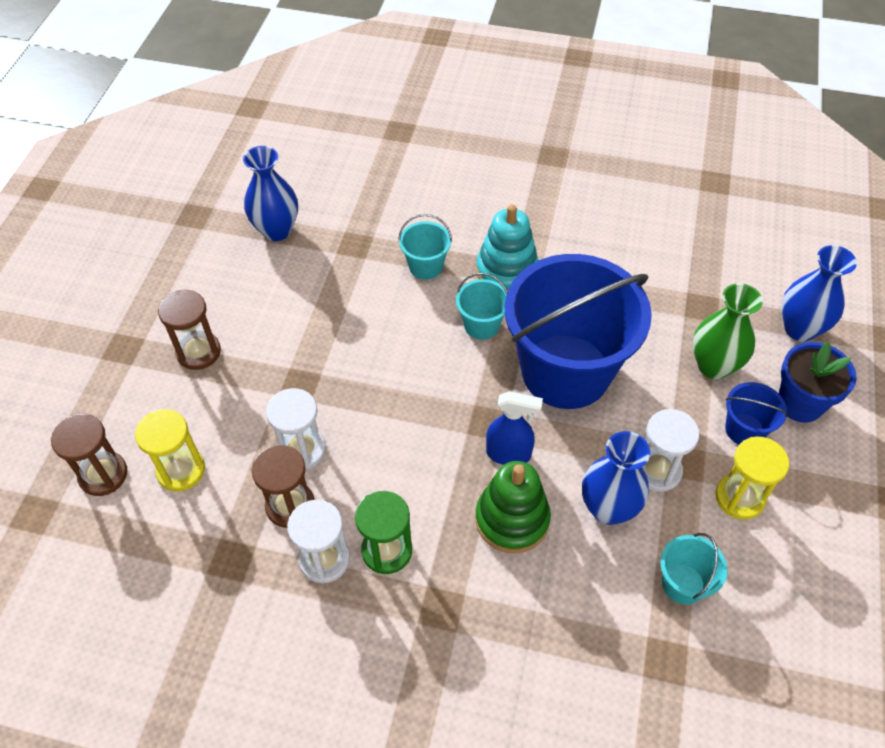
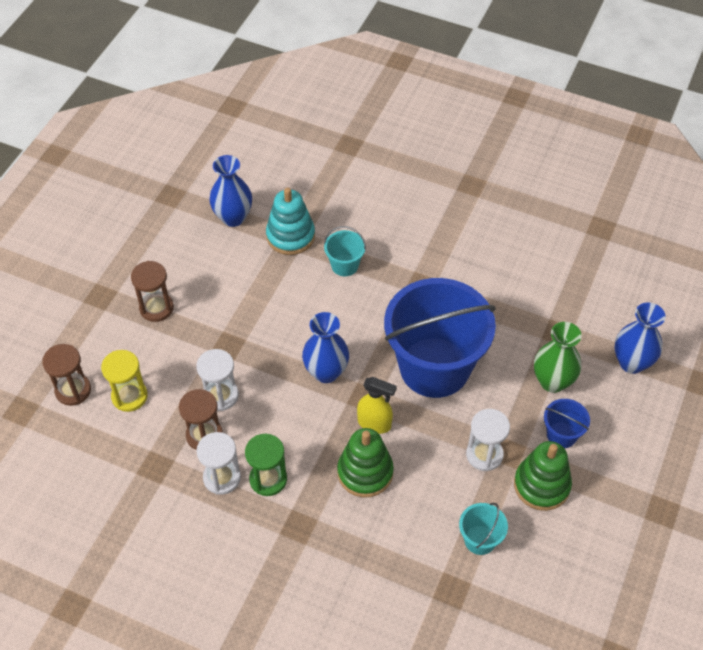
camera: 10 degrees right, 0 degrees up
(481, 325) = (378, 320): turquoise bucket -> none
(507, 270) = (408, 279): turquoise stacking toy -> turquoise stacking toy (290, 236)
(509, 454) = (374, 424): blue spray bottle -> yellow spray bottle
(608, 508) = (439, 476): blue vase -> blue vase (326, 372)
(739, 497) = (541, 485): yellow hourglass -> green stacking toy
(800, 403) = (612, 422): blue flower pot -> none

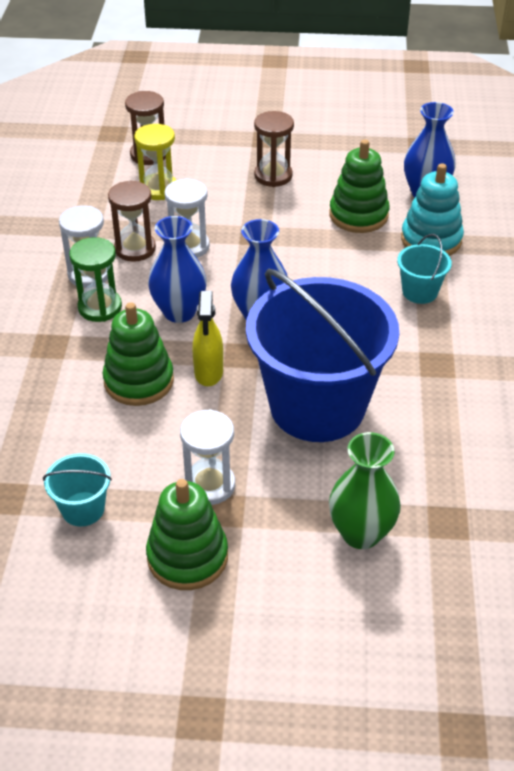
camera: 70 degrees right, 10 degrees down
(238, 269) = (358, 215): none -> green stacking toy
(561, 435) = (277, 562): blue bucket -> none
(631, 362) = (447, 624): blue vase -> blue vase (179, 312)

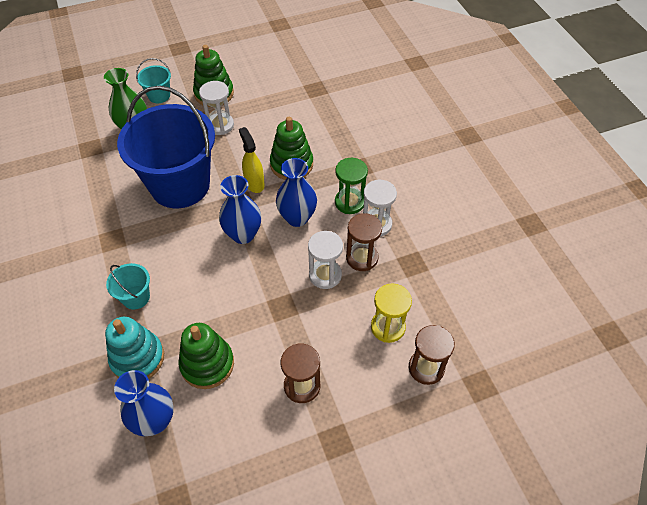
camera: 155 degrees right, 10 degrees up
(83, 509) = (275, 96): turquoise bucket -> turquoise bucket (159, 95)

